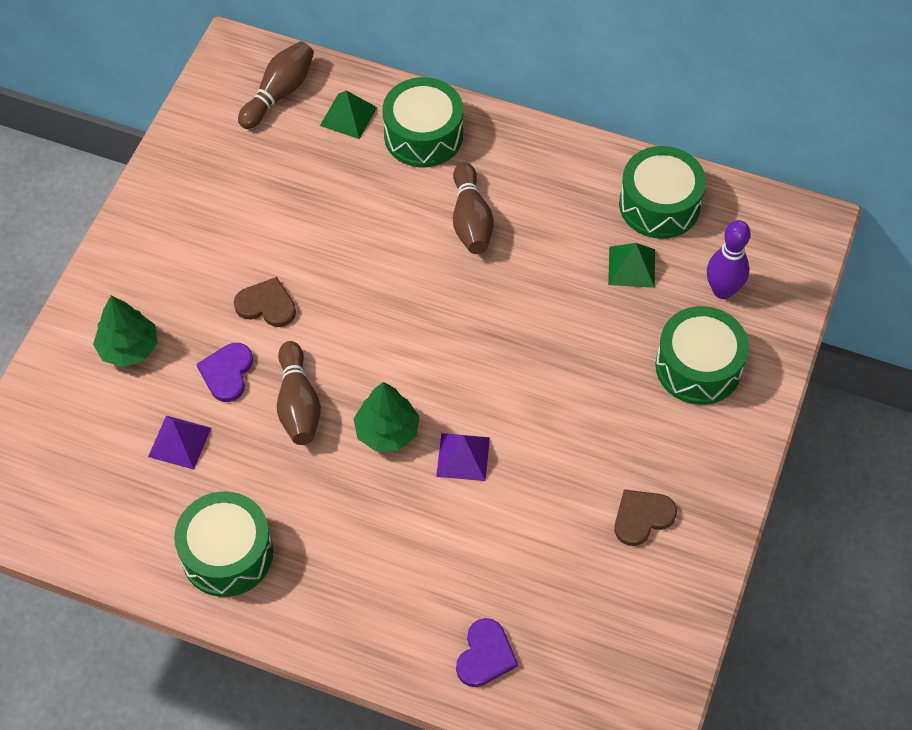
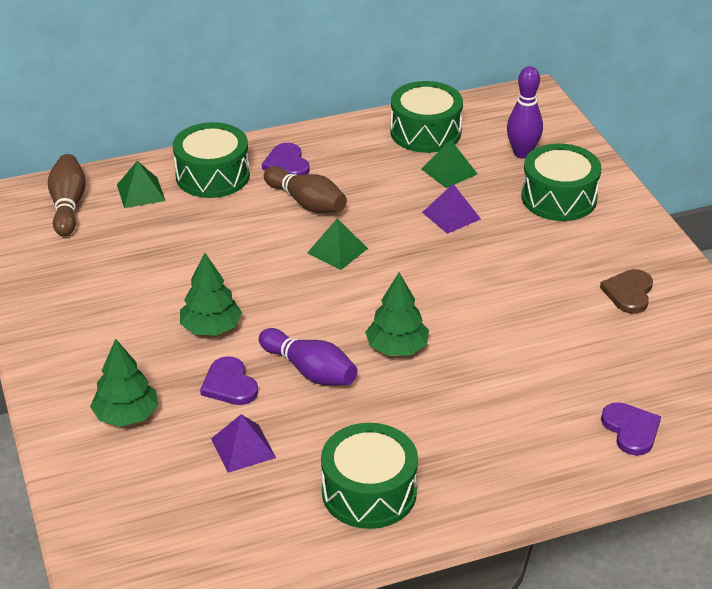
camera: 40 degrees left, 20 degrees down
(266, 305) = (211, 328): brown heart -> green tree
(298, 404) = (310, 371): brown bowling pin -> purple bowling pin
(443, 292) = (337, 250): none -> green pyramid
(463, 456) = (469, 330): purple pyramid -> purple pyramid (451, 215)
(498, 162) = (287, 164): none -> purple heart

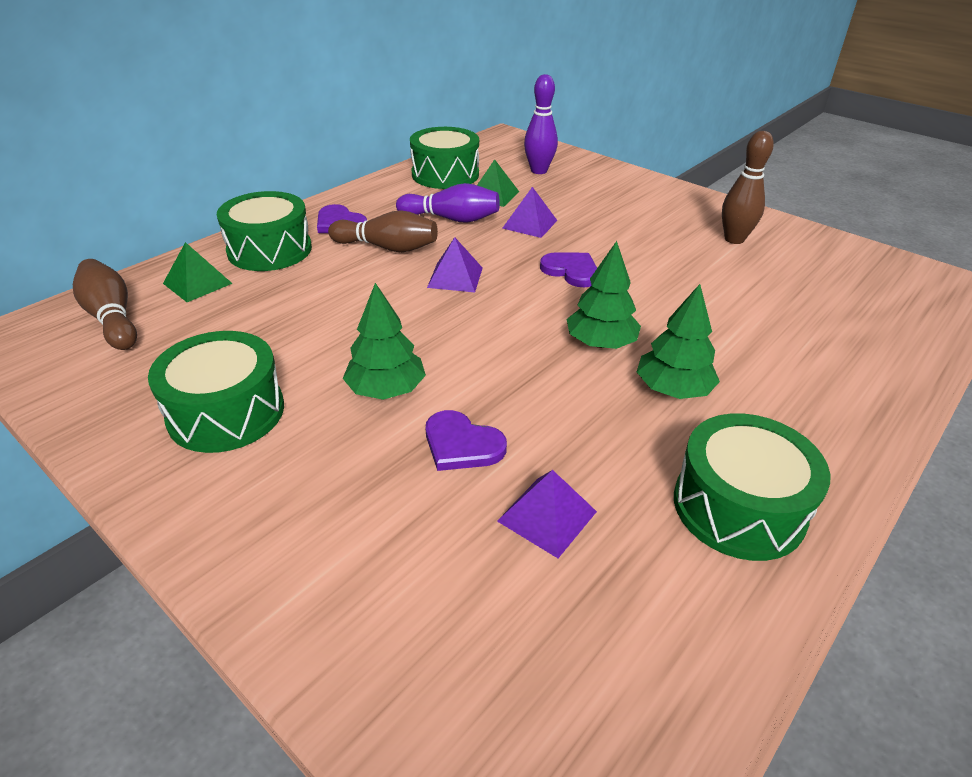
camera: 30 degrees left, 0 degrees up
(126, 415) = (360, 537): green tree -> green tree (673, 390)
(310, 371) = (537, 396): purple bowling pin -> purple bowling pin (451, 219)
(337, 250) = (455, 277): green pyramid -> purple pyramid
(559, 198) = (601, 191): green drum -> green drum (226, 412)
(629, 293) = (734, 239): brown heart -> brown bowling pin
(631, 430) = (878, 342): purple heart -> purple heart (571, 271)

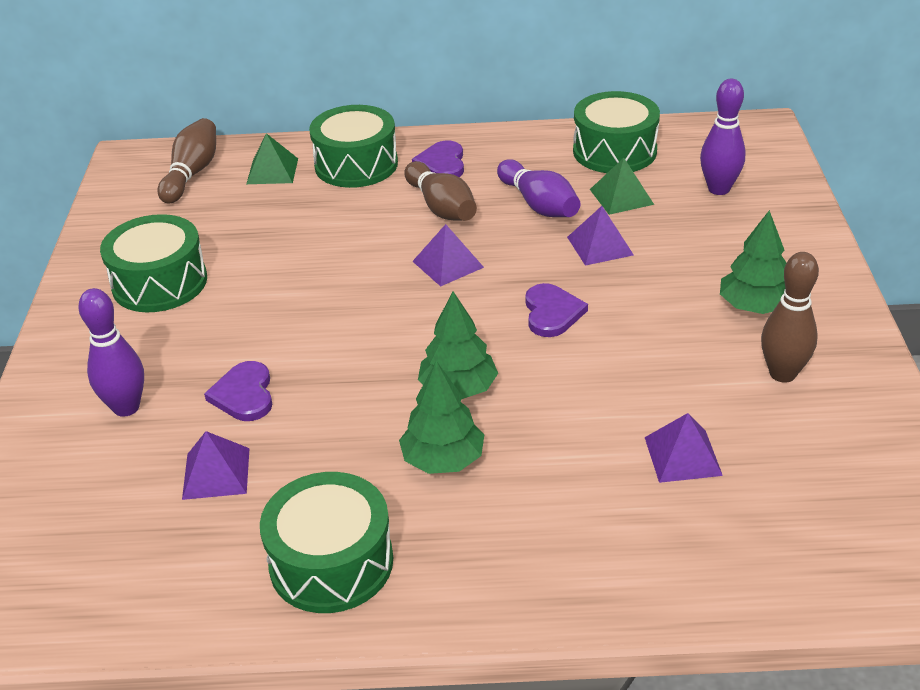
camera: 50 degrees right, 0 degrees up
(373, 527) = (126, 407): none -> purple bowling pin
(386, 390) = (261, 326): green tree -> green tree (754, 306)
(773, 303) = (682, 456): none -> purple pyramid

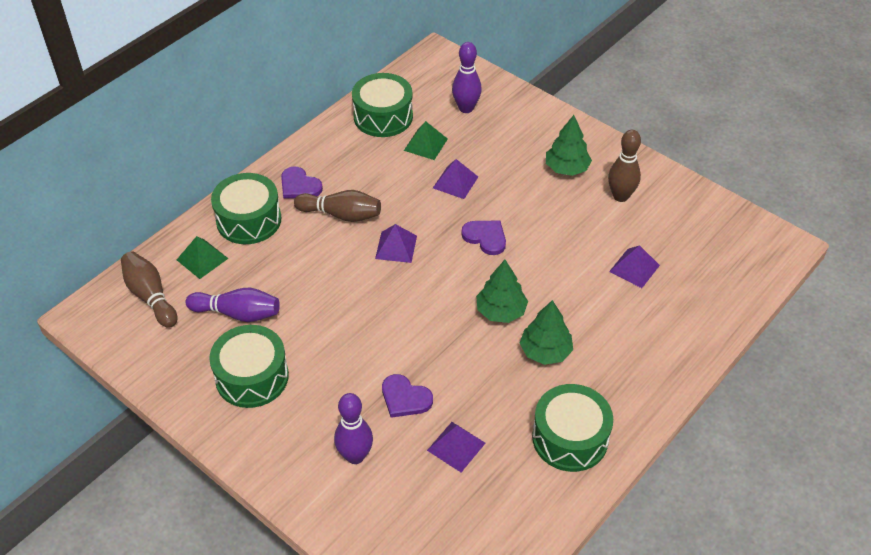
camera: 50 degrees left, 10 degrees up
(539, 204) = (391, 177): purple bowling pin -> purple bowling pin (237, 313)

